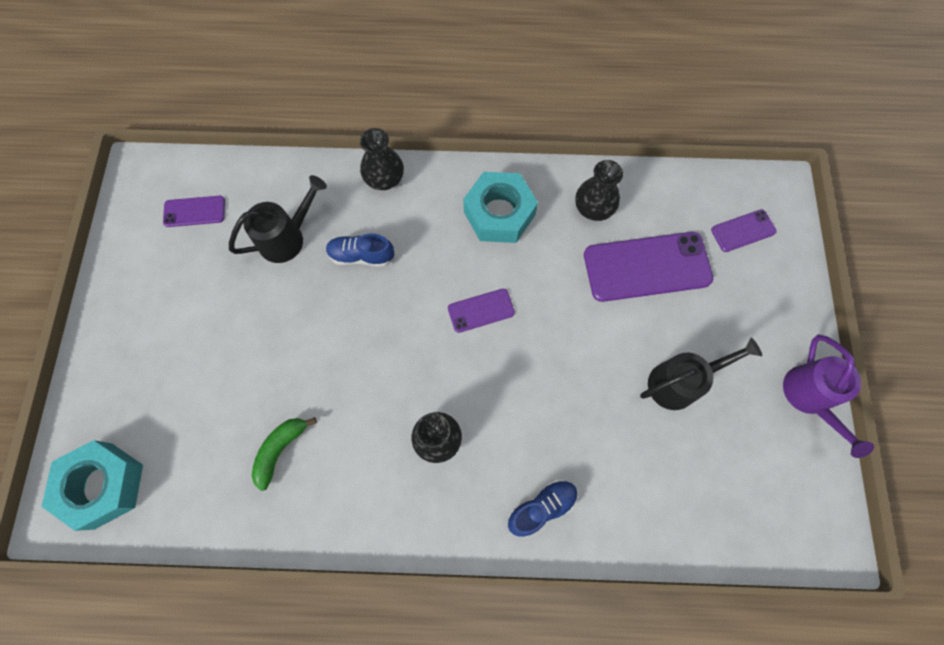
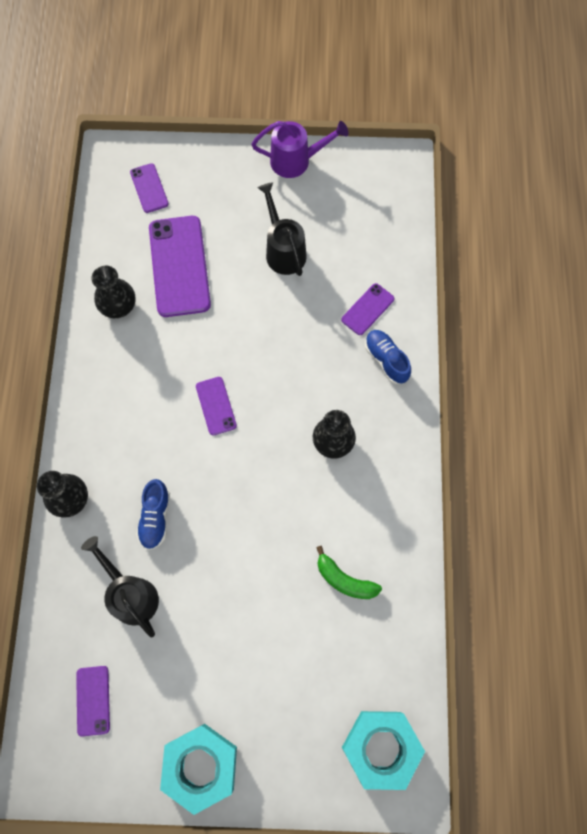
camera: 90 degrees left, 0 degrees up
(499, 213) = (118, 389): turquoise nut -> turquoise nut (201, 766)
(608, 486) = (367, 309): none -> purple phone

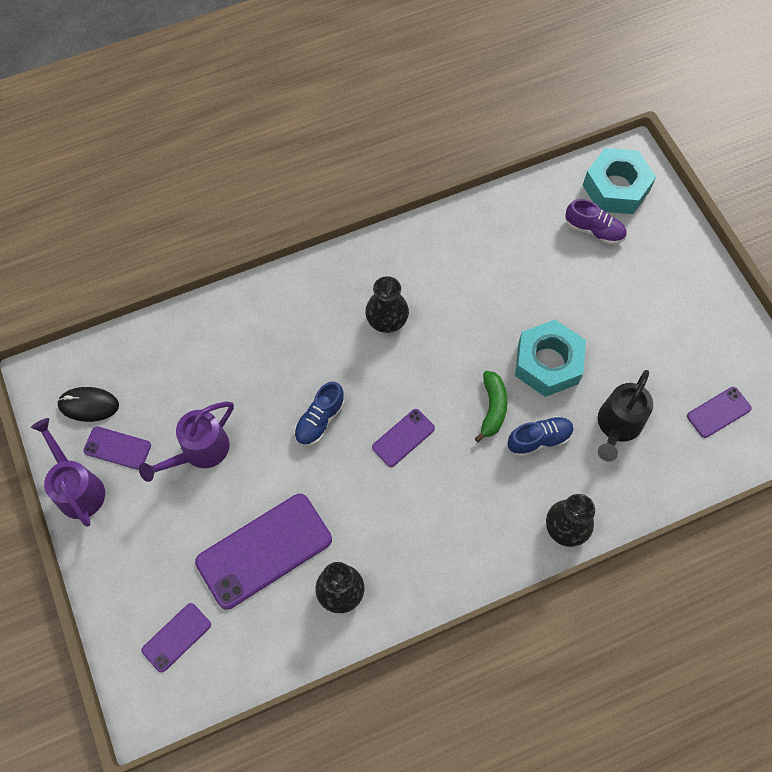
camera: 115 degrees left, 5 degrees down
(201, 766) = (710, 306): turquoise nut -> turquoise nut (548, 363)
(283, 250) = (199, 451): black watering can -> purple watering can
(340, 692) = (594, 230): none -> purple shoe
(344, 580) = (504, 262): green banana -> green banana (492, 408)
(363, 187) = (88, 405): none -> black mouse
(367, 309) = (234, 344): purple phone -> purple phone (117, 448)
(386, 360) = (282, 307): blue shoe -> blue shoe (320, 420)

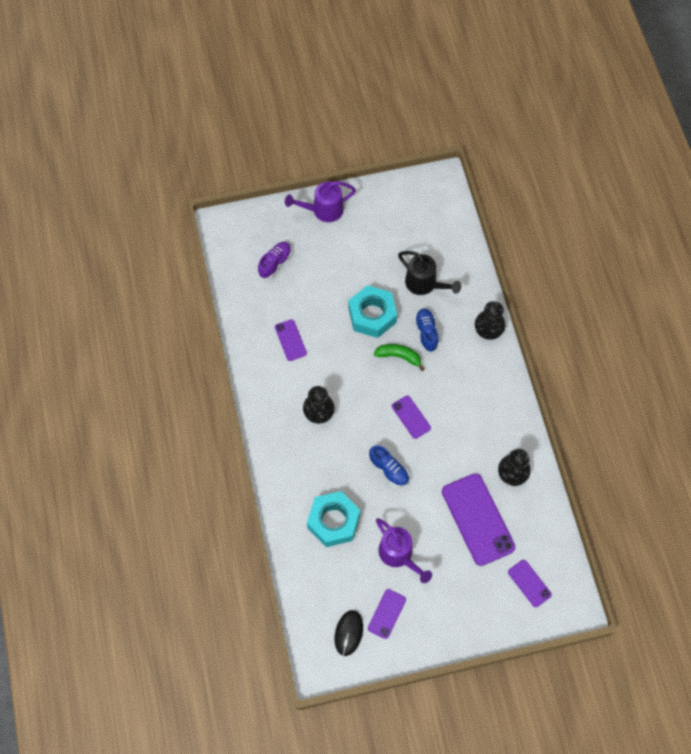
camera: 80 degrees left, 0 degrees up
(78, 488) = (413, 644): purple watering can -> purple watering can (323, 210)
(616, 188) = (243, 241): turquoise nut -> turquoise nut (333, 521)
(718, 412) = (425, 223): purple phone -> purple phone (290, 340)

